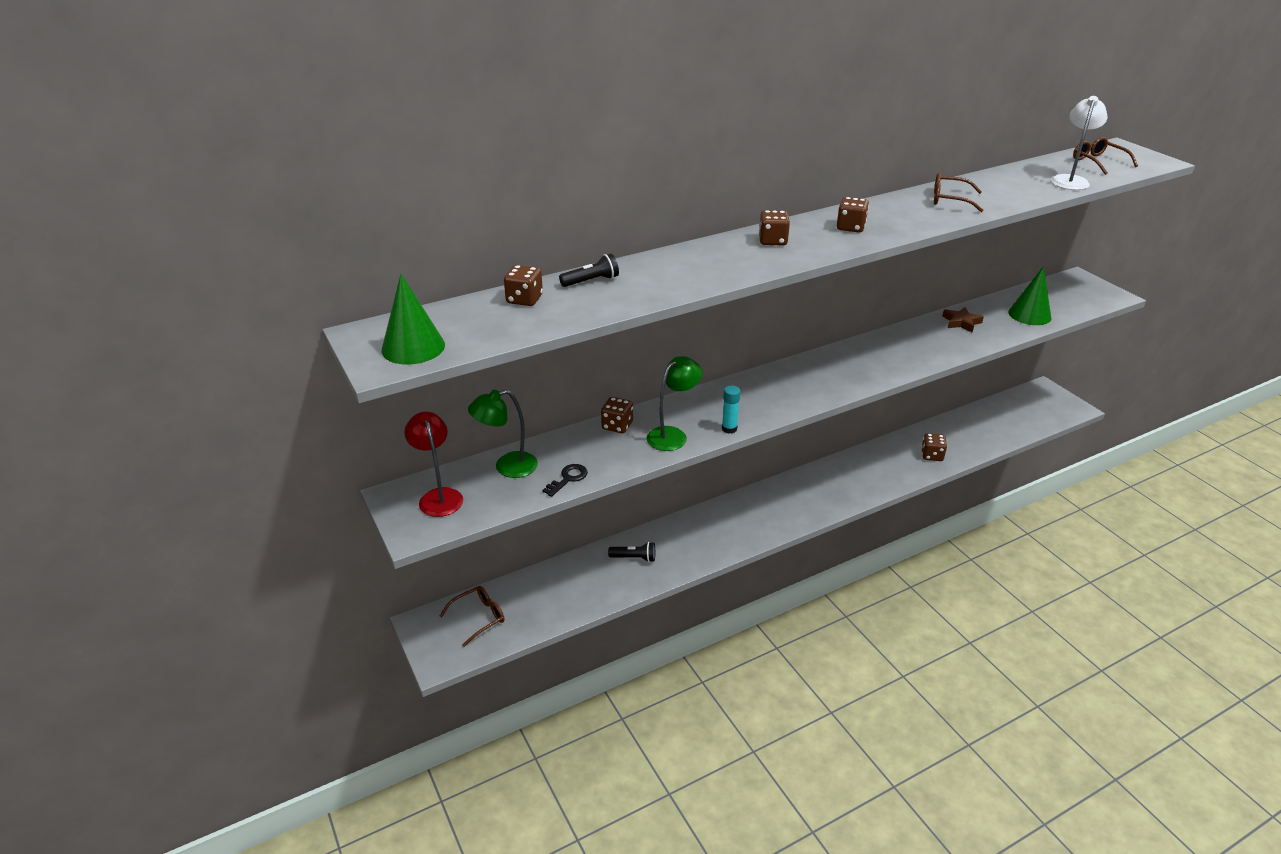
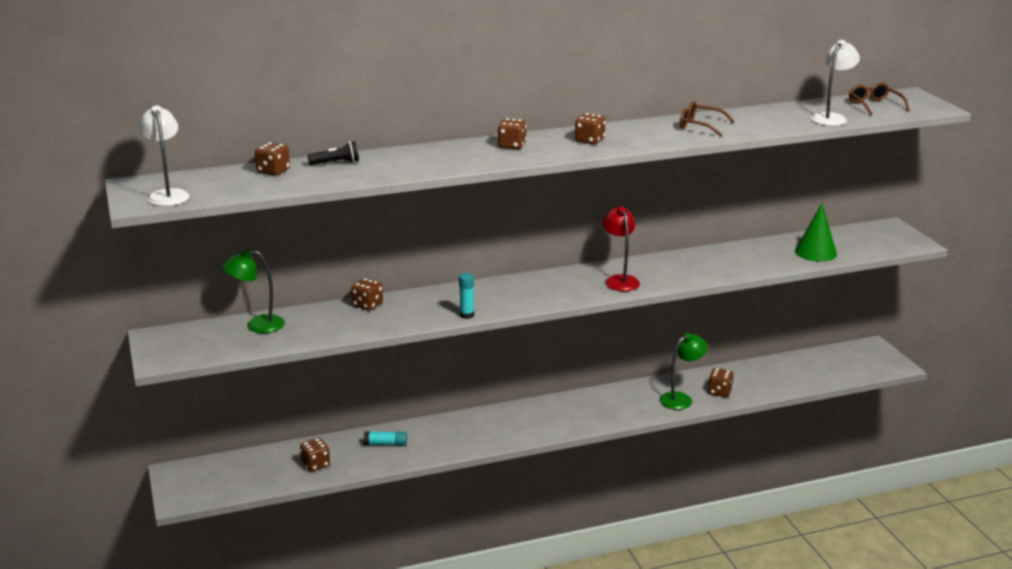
camera: 10 degrees right, 10 degrees down
(413, 347) = (167, 195): green cone -> white lamp
(438, 496) = (190, 340): red lamp -> red lamp (620, 280)
(479, 617) = (226, 473): brown glasses -> none
(568, 479) = (305, 337): black key -> none
(571, 593) = (315, 464): none -> brown dice
(634, 558) = (386, 444): black flashlight -> turquoise glue stick
(673, 435) = (413, 315): green lamp -> green lamp (681, 399)
(961, 322) = (742, 253): brown star -> none

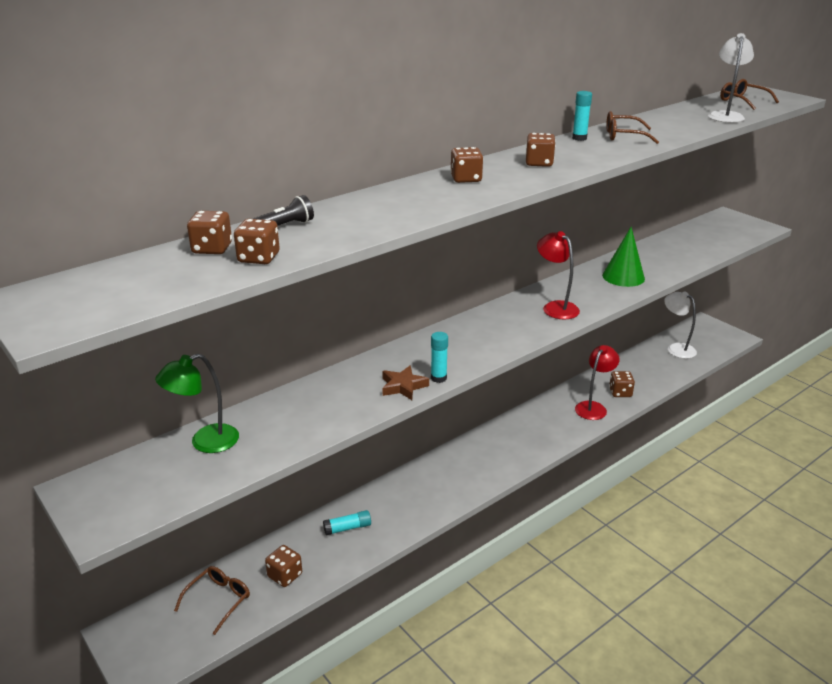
camera: 20 degrees left, 5 degrees up
(167, 195) = (85, 306): white lamp -> white lamp (676, 348)
(256, 469) = (218, 600): none -> brown glasses
(367, 305) = (320, 387): brown dice -> brown dice (259, 258)
(433, 316) = (403, 386): none -> brown star
(655, 123) = (579, 138): none -> turquoise glue stick
(681, 399) = (593, 407): green lamp -> red lamp
(815, 252) = (695, 249): green cone -> green cone (623, 277)

